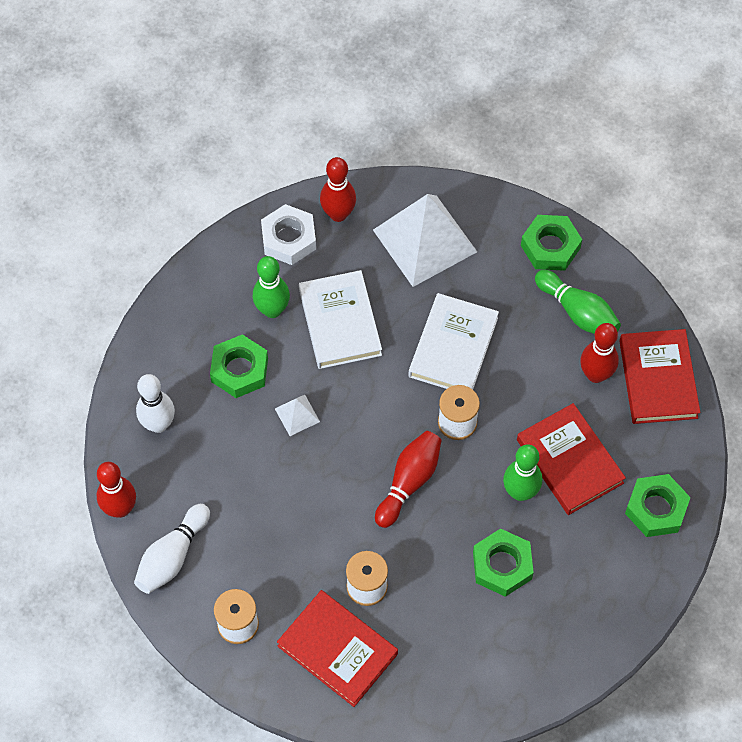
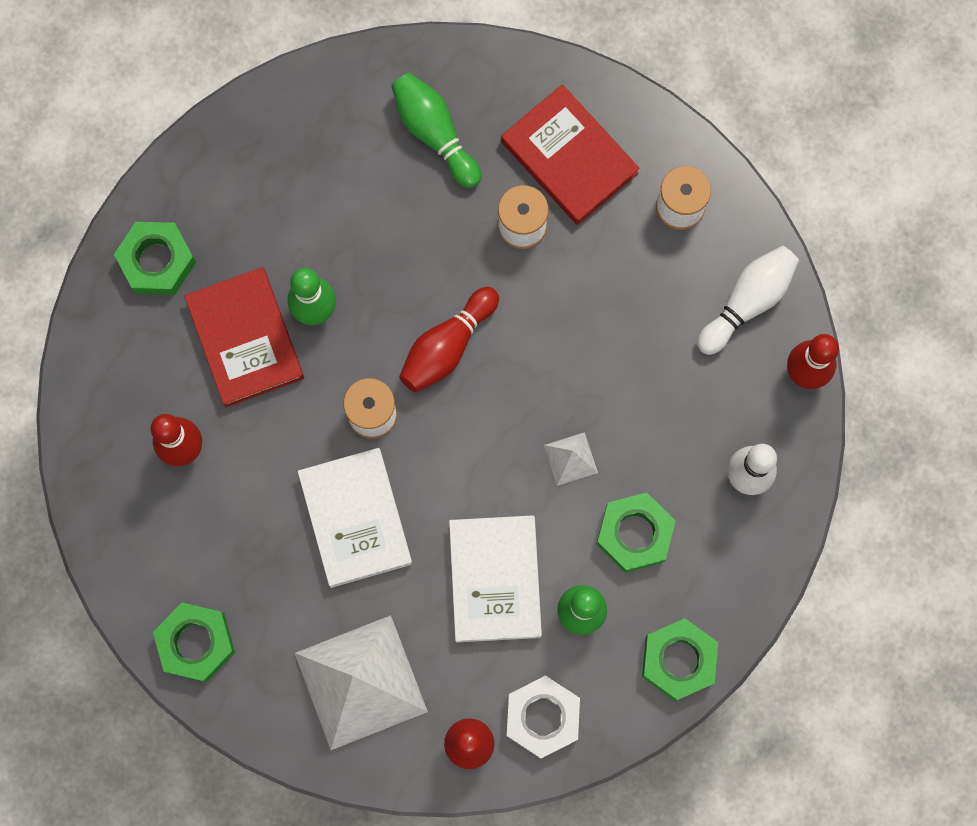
camera: 170 degrees left, 15 degrees up
(453, 347) = (356, 518): white book -> white book turned 45 degrees counterclockwise
(502, 565) = (357, 223): green nut -> green nut (678, 660)
(578, 312) = (184, 540): green bowling pin -> green bowling pin (434, 133)
(658, 379) = (107, 428): red book -> none

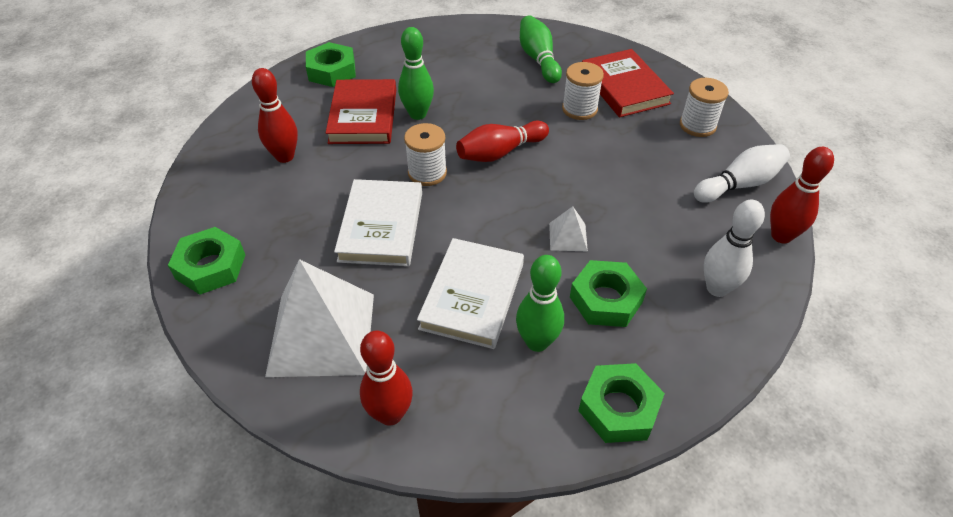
camera: 20 degrees right, 30 degrees down
(542, 717) = (469, 414): white nut -> none

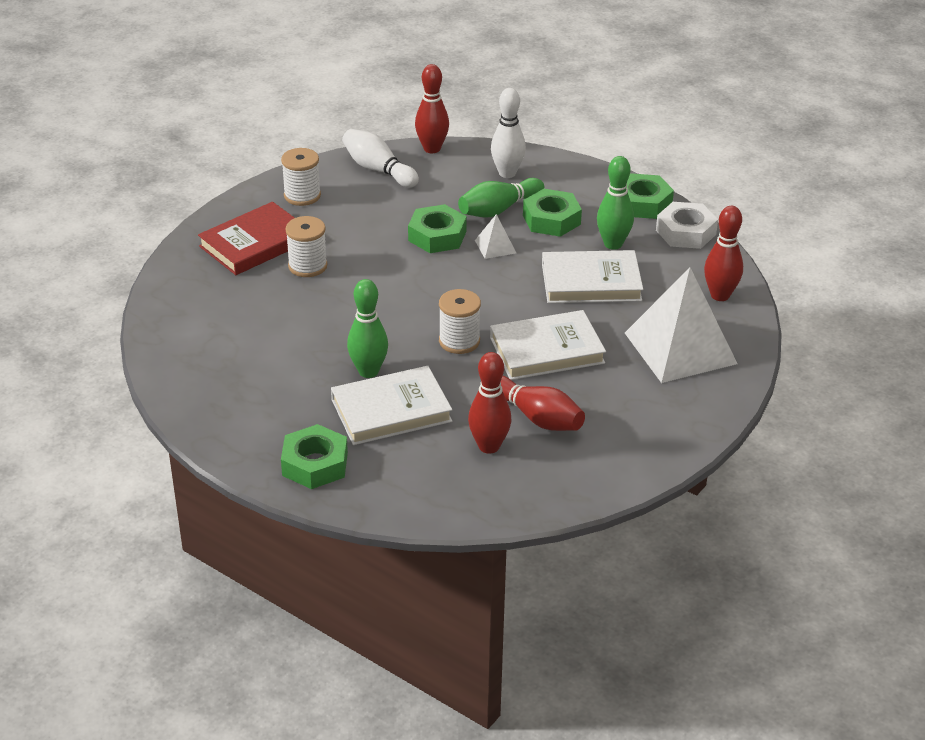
camera: 110 degrees left, 10 degrees down
(210, 266) = (660, 438): green nut -> green nut (437, 236)
(363, 116) = (391, 410): red book -> white book
(500, 152) = (404, 303): red bowling pin -> red bowling pin (536, 417)
(536, 433) = (685, 232): none -> white nut
(538, 59) = (223, 308): green bowling pin -> green bowling pin (499, 209)

